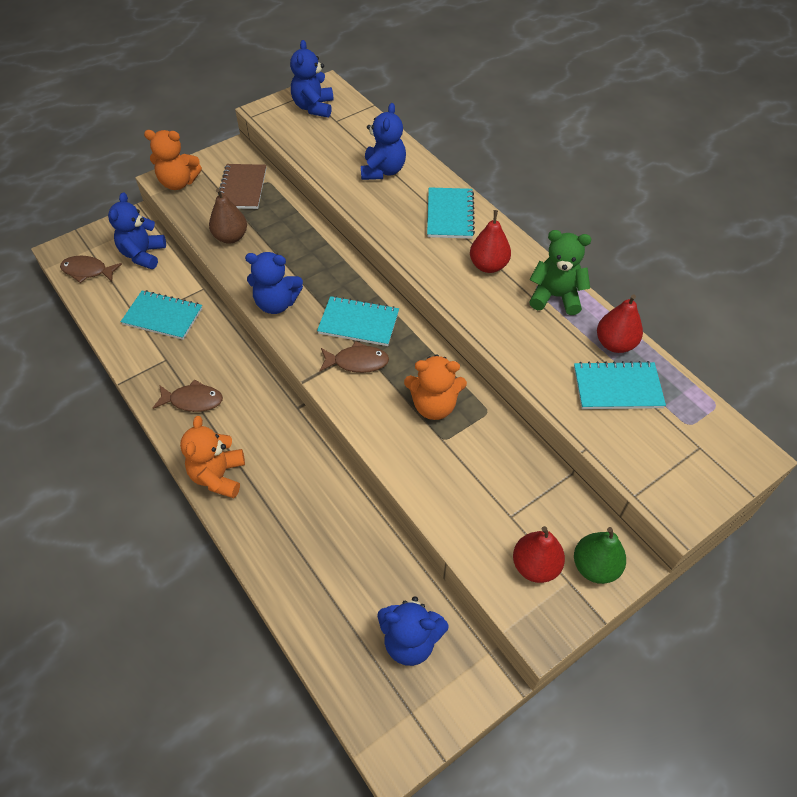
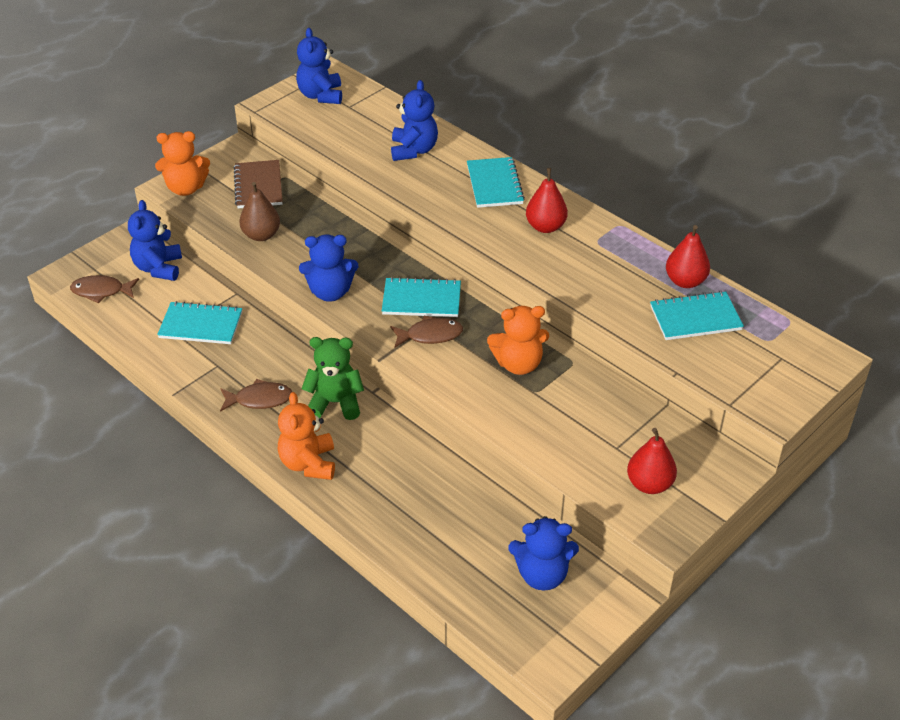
camera: 10 degrees left, 10 degrees down
(555, 297) = (618, 247): green teddy bear -> green teddy bear (335, 403)
(595, 566) = (705, 477): green pear -> none

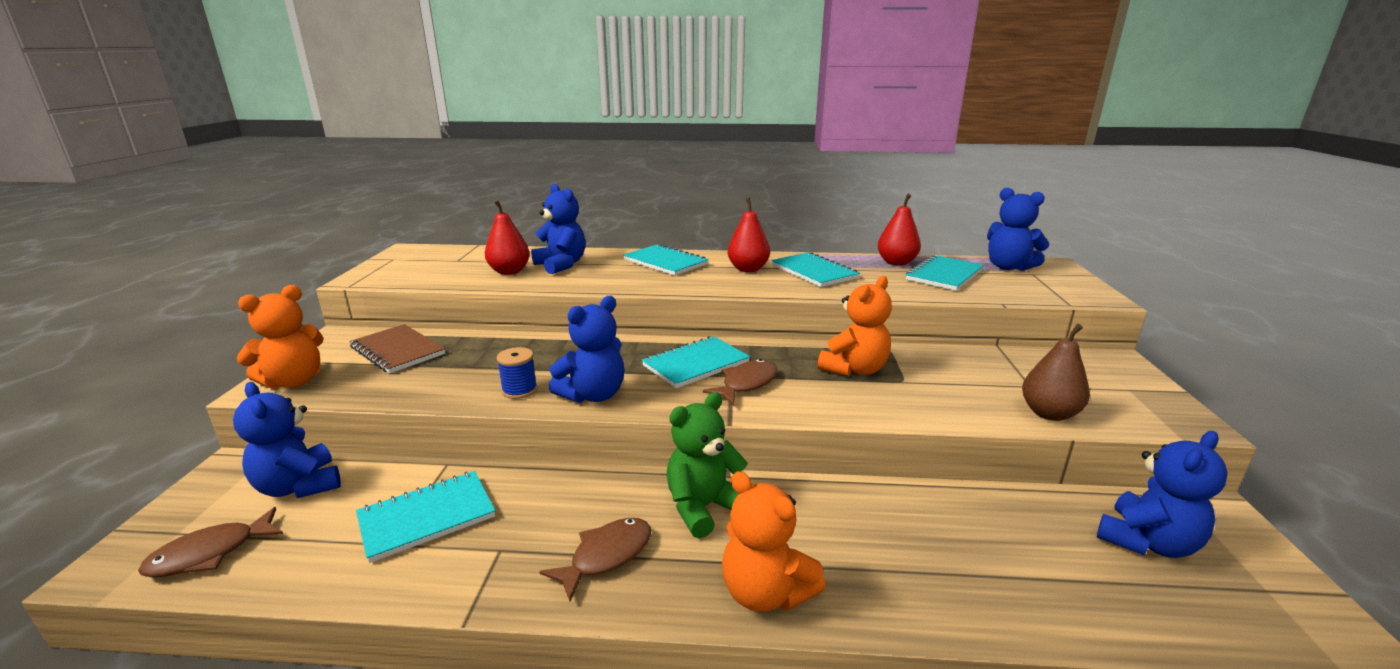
camera: 40 degrees left, 20 degrees down
(261, 235) = (447, 383): brown pear -> brown pear (1049, 413)
(294, 264) = (519, 390): none -> blue spool
(321, 95) = (417, 261): blue teddy bear -> blue teddy bear (1008, 267)
(593, 257) = (814, 272): none -> turquoise notebook
(649, 484) = (1102, 396): red pear -> red pear (509, 272)

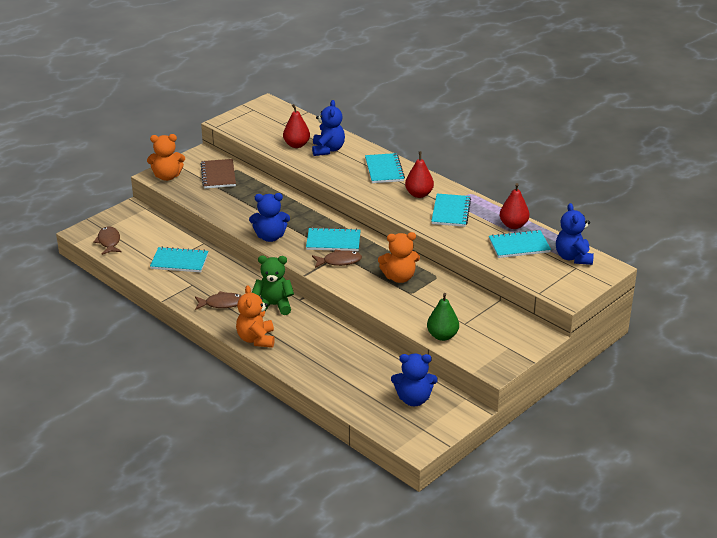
camera: 40 degrees right, 10 degrees up
(210, 553) = (109, 242): brown fish -> brown fish turned 75 degrees clockwise
(299, 486) = (148, 228): blue teddy bear -> none
(519, 390) = (245, 221): blue spool -> none
(1049, 413) = (442, 336): brown pear -> green pear

